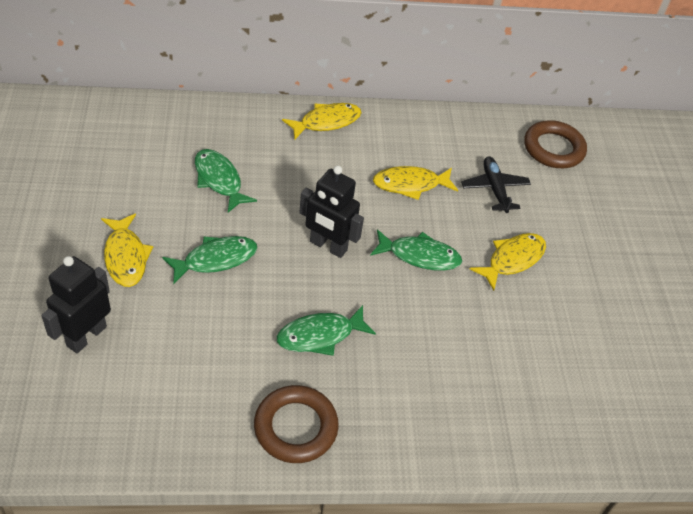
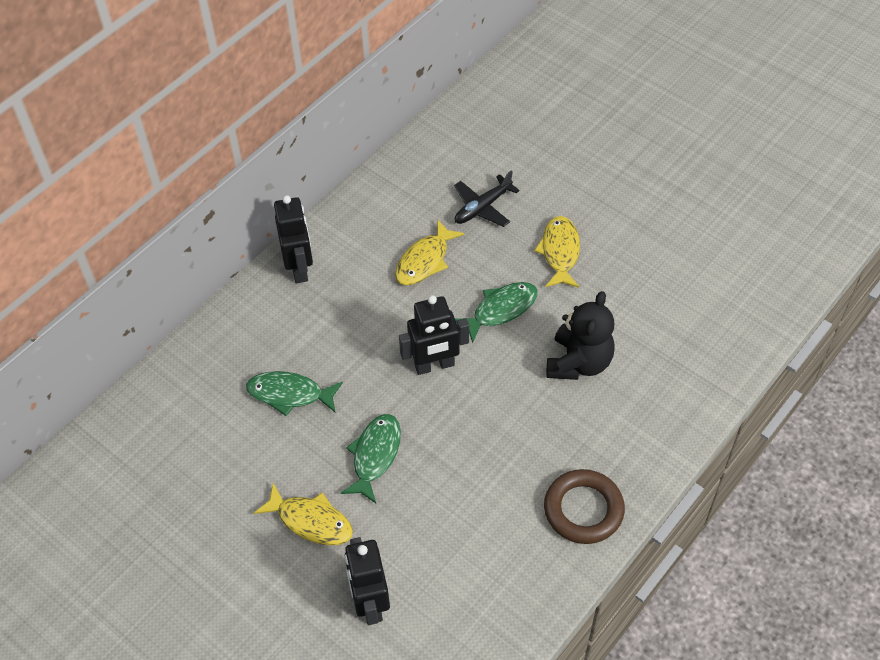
camera: 40 degrees left, 5 degrees up
(320, 335) = (515, 434): green fish -> none
(326, 122) = (299, 268): yellow fish -> black robot
(427, 336) = (578, 362): none -> black teddy bear
(494, 189) = (482, 207): black plane -> black plane turned 75 degrees counterclockwise
(553, 148) = (480, 135): brown ring -> none

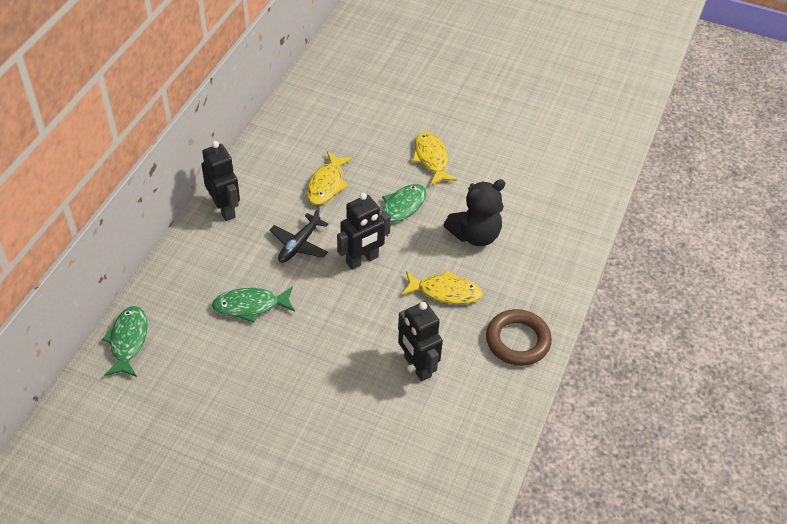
camera: 20 degrees left, 5 degrees down
(311, 521) = (302, 399): yellow fish -> yellow fish (445, 292)
(370, 603) = (374, 449): black robot -> black robot (417, 367)
(375, 455) = (338, 337): green fish -> green fish (128, 341)
(482, 207) = (359, 137): black plane -> black plane (299, 245)
(578, 362) = (475, 235): black teddy bear -> black teddy bear turned 60 degrees clockwise

